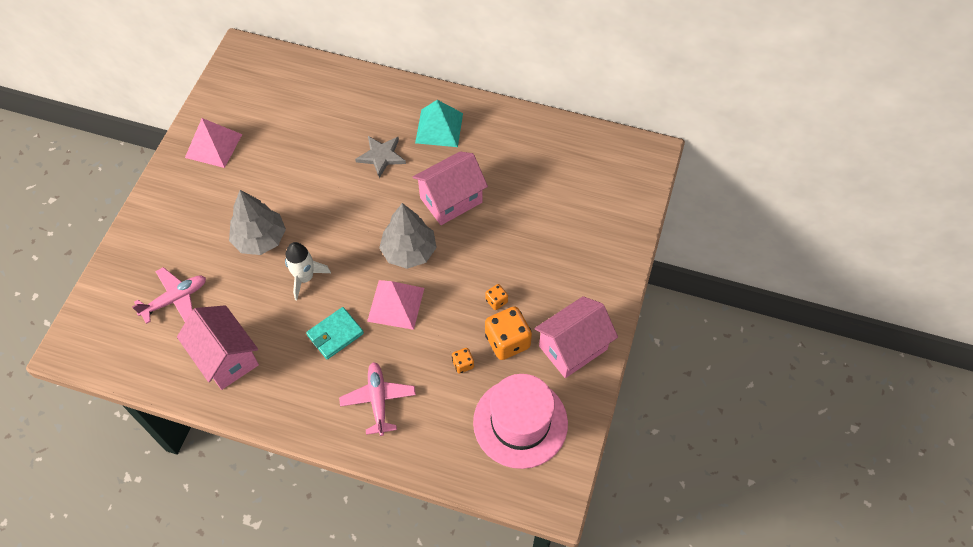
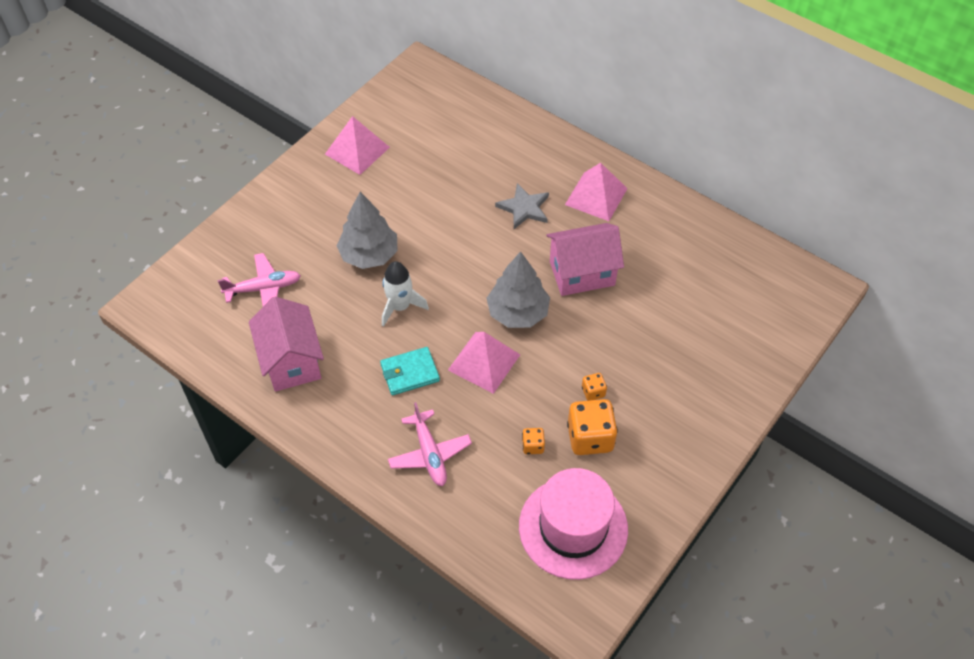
camera: 20 degrees right, 5 degrees down
(378, 400) = (429, 454): pink plane -> pink plane turned 150 degrees clockwise
(439, 128) = (596, 196): turquoise pyramid -> pink pyramid
(573, 348) = (660, 467): pink house -> none

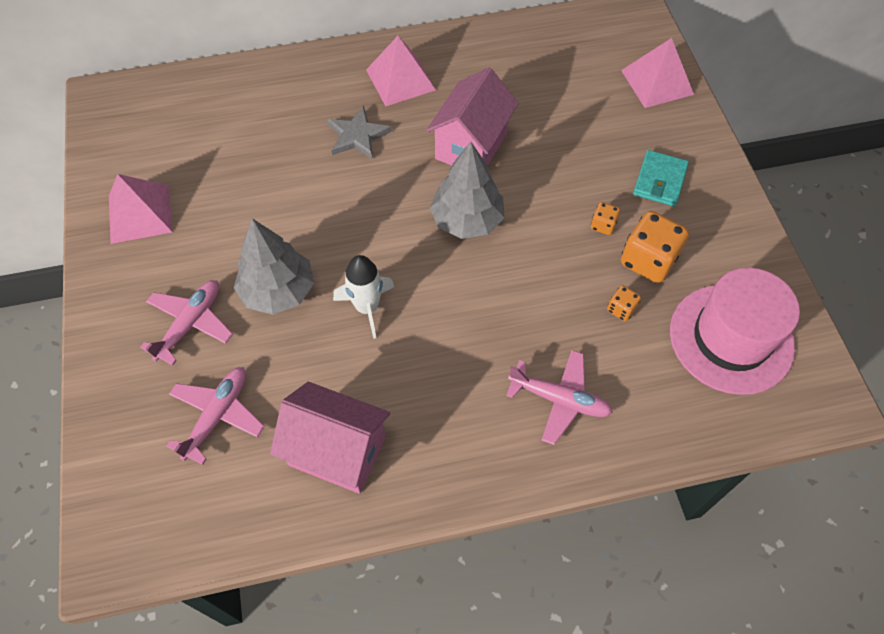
camera: 50 degrees left, 5 degrees up
(308, 231) = (190, 324): none -> pink plane
(410, 373) = (452, 352): turquoise wallet -> turquoise wallet (659, 181)
(484, 362) = (496, 283): pink pyramid -> pink pyramid (657, 82)

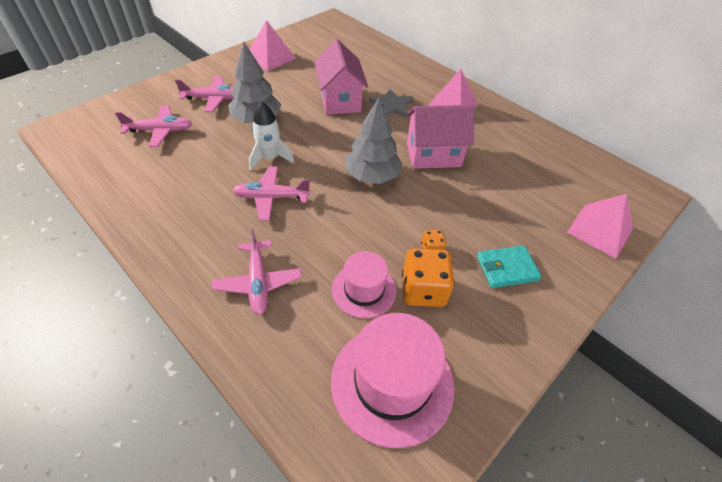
camera: 55 degrees right, 10 degrees down
(337, 451) = (159, 186): pink house -> pink house (340, 100)
(438, 335) = (271, 197): none -> pink plane
(621, 309) = (364, 290): orange dice -> pink hat

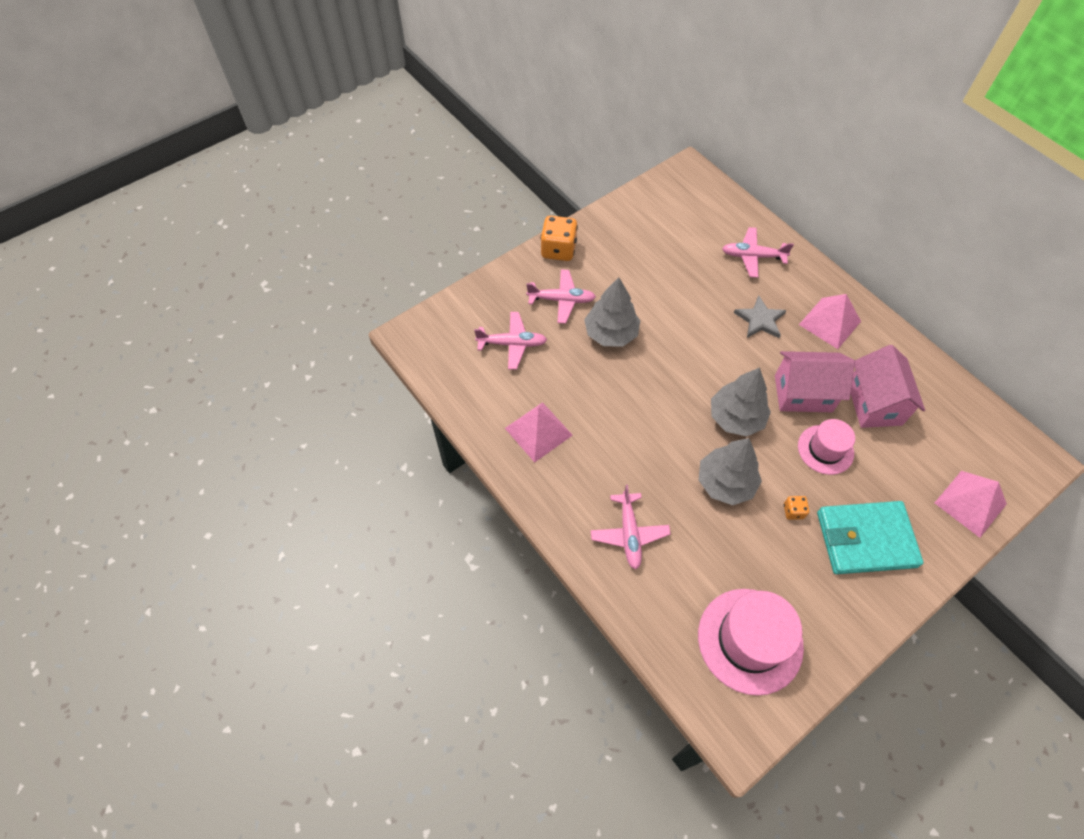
camera: 10 degrees right, 10 degrees up
(270, 158) = (629, 388): white rocket -> none
(271, 57) = (619, 235): pink pyramid -> pink pyramid (538, 431)
(271, 197) = (634, 438): pink plane -> pink plane (752, 256)
(340, 100) = (701, 308): pink house -> pink house (874, 403)
(362, 229) = (725, 483): none -> grey tree
(364, 290) = (726, 550): pink hat -> pink hat (825, 449)
(423, 290) = (782, 555): orange dice -> orange dice (558, 250)
(506, 268) = (865, 539): turquoise wallet -> turquoise wallet, size x1.73

